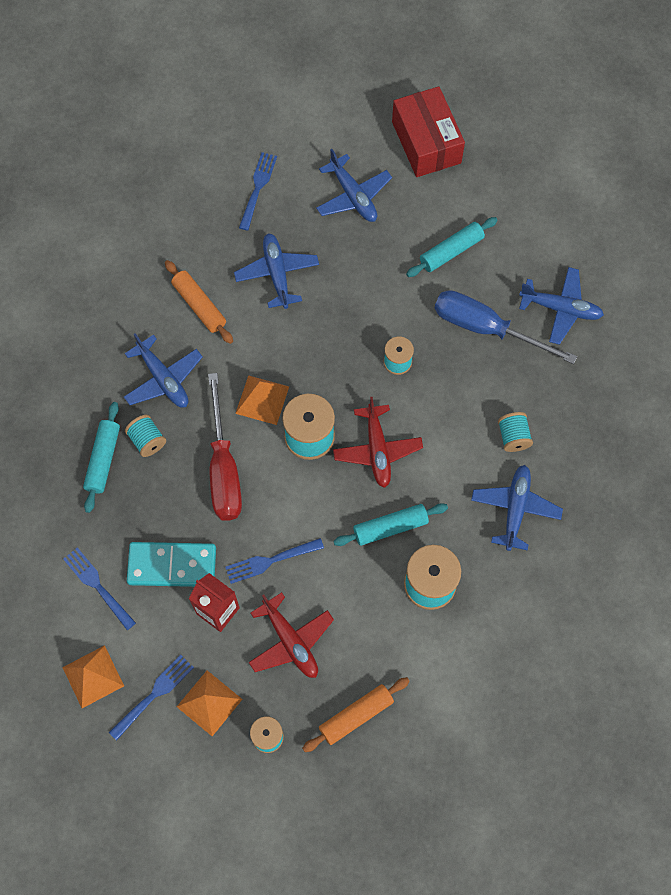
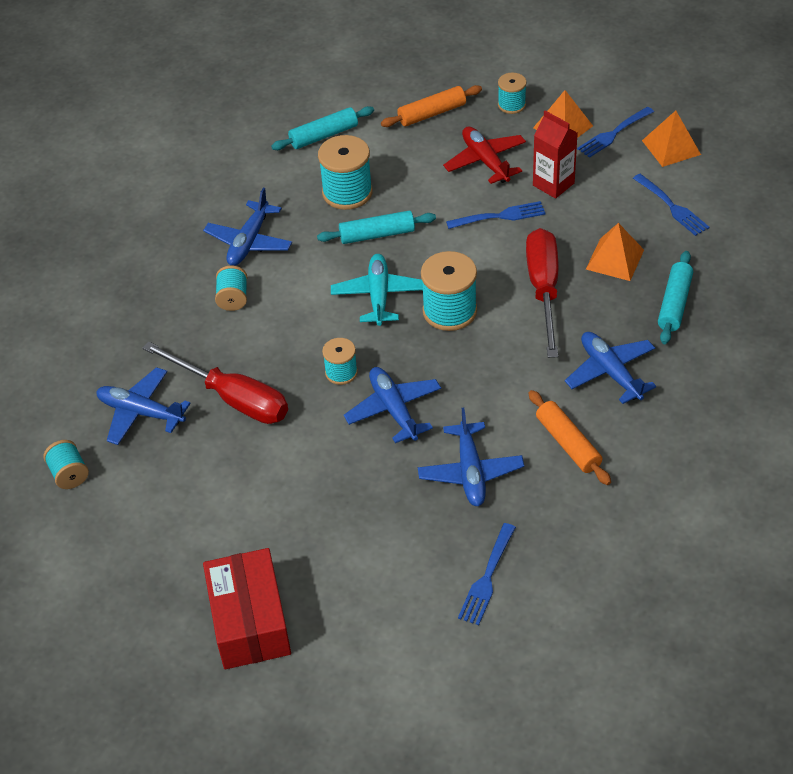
camera: 170 degrees left, 20 degrees down
(147, 440) = (627, 317): turquoise spool -> turquoise spool (69, 474)
(172, 565) = (598, 218): turquoise domino -> none
(262, 399) = (498, 346): orange pyramid -> orange pyramid (614, 259)
(353, 196) = (361, 558): blue plane -> blue plane (394, 409)
(377, 450) = (379, 296): red plane -> turquoise plane
(451, 251) = (251, 482): turquoise rolling pin -> turquoise rolling pin (324, 135)
(486, 328) = (233, 398): blue screwdriver -> red screwdriver

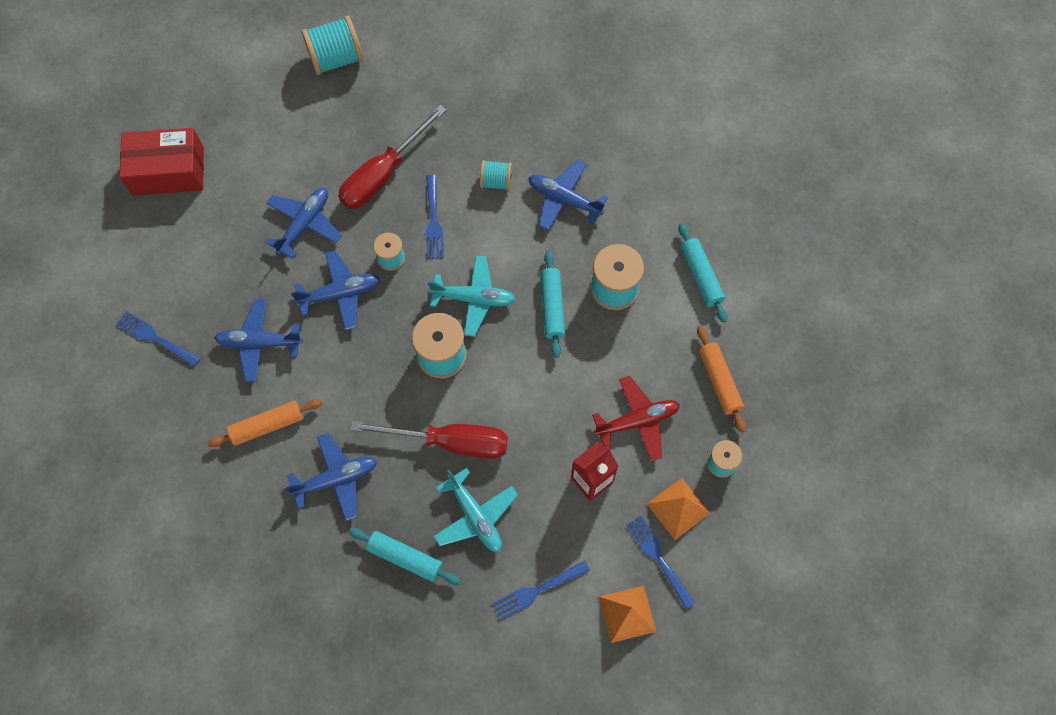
camera: 95 degrees right, 20 degrees up
(69, 474) = (336, 59): turquoise spool -> turquoise spool, size x1.72
(141, 412) = (385, 108): blue plane -> blue plane (304, 224)
(500, 216) = (555, 420): blue fork -> blue fork (433, 220)
(614, 259) = (475, 516): orange pyramid -> turquoise plane

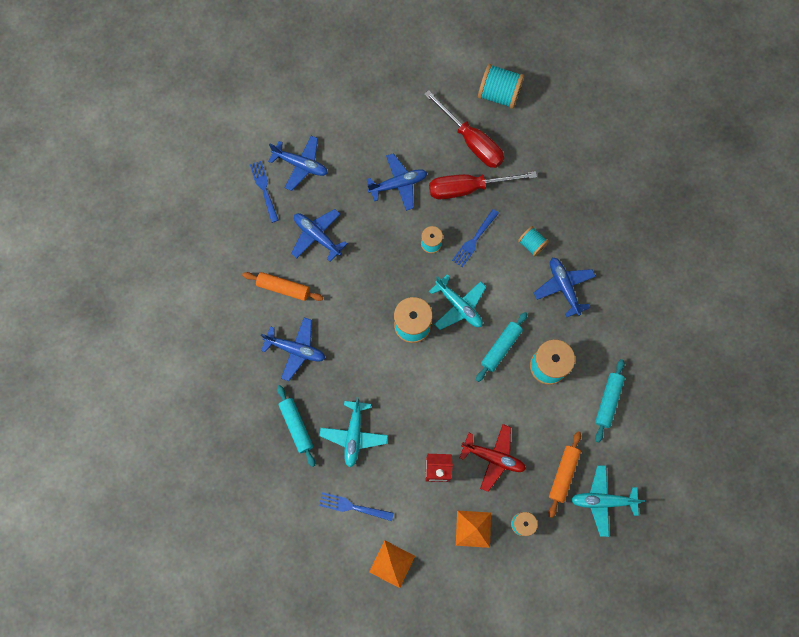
camera: 40 degrees right, 5 degrees up
(168, 171) = (348, 94): red box -> none
(340, 293) = (385, 242): blue plane -> blue plane (301, 165)
(450, 442) = (375, 380): red screwdriver -> red screwdriver (471, 141)
(658, 558) = (437, 548): blue fork -> none
(778, 376) = (602, 501): none -> turquoise plane

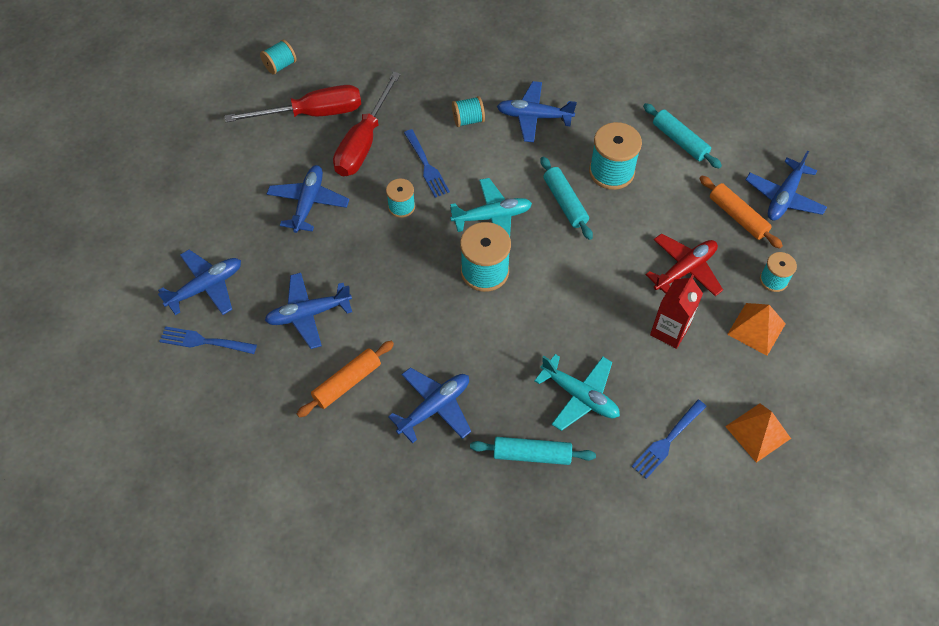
camera: 60 degrees left, 15 degrees down
(498, 95) = (280, 66): turquoise spool -> turquoise spool, size x0.58
(602, 501) = (784, 197): turquoise plane -> blue plane

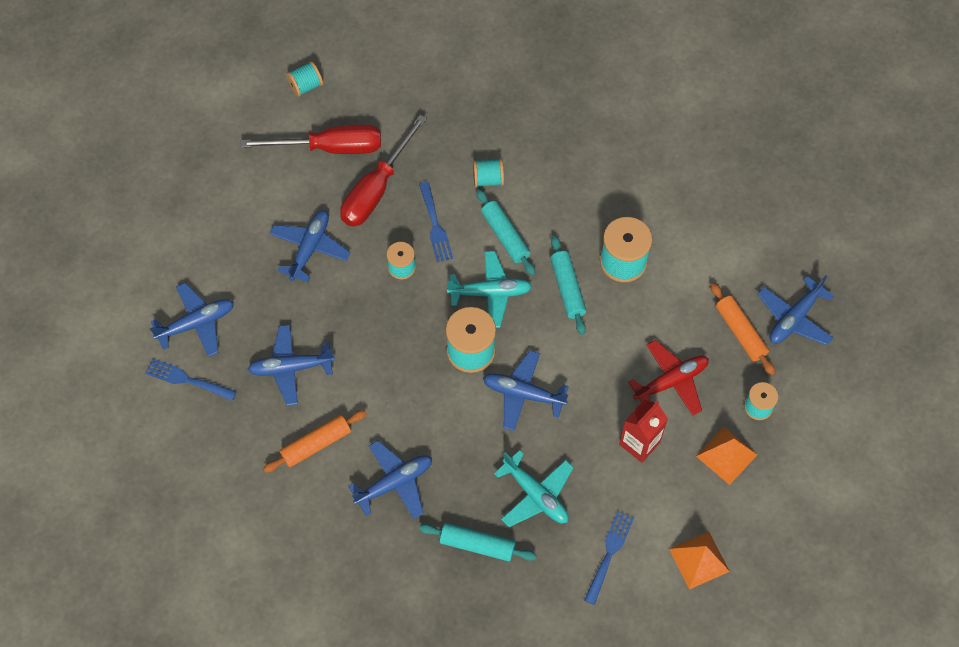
camera: 10 degrees right, 5 degrees up
(534, 117) = (557, 186): blue plane -> blue plane (523, 394)
(667, 441) = (609, 553): blue fork -> blue fork turned 150 degrees clockwise
(680, 141) = (703, 237): turquoise rolling pin -> turquoise rolling pin (505, 236)

